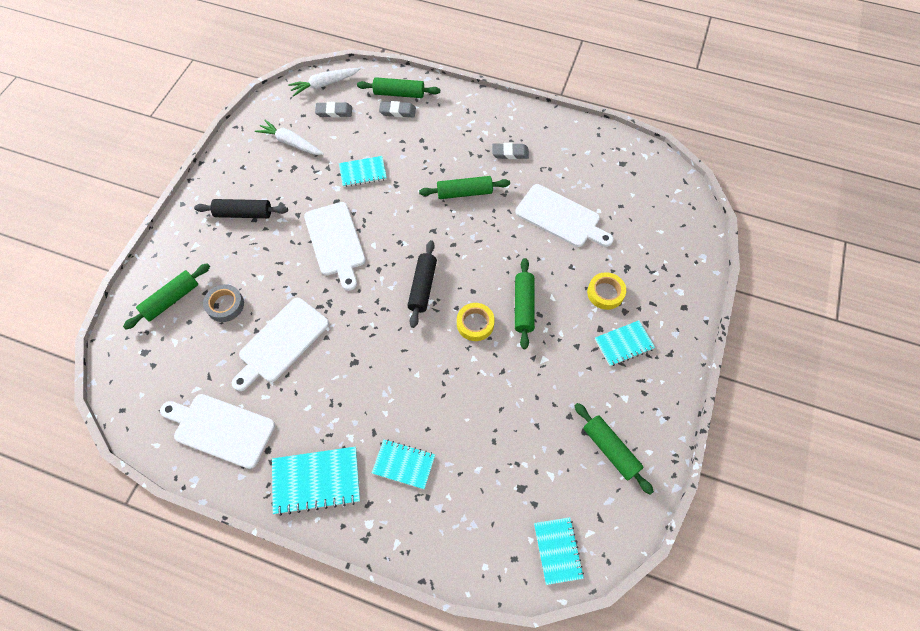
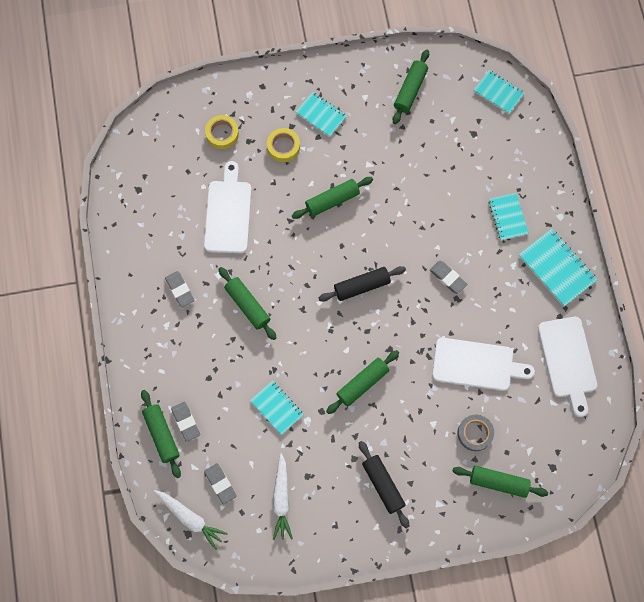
camera: 120 degrees left, 10 degrees up
(335, 242) = (362, 384): white cutting board -> green rolling pin
(380, 366) = (448, 278): none -> grey eraser
(475, 324) = (369, 228): yellow tape -> yellow tape (222, 134)
(557, 550) = (498, 93): turquoise notebook -> turquoise notebook turned 75 degrees clockwise

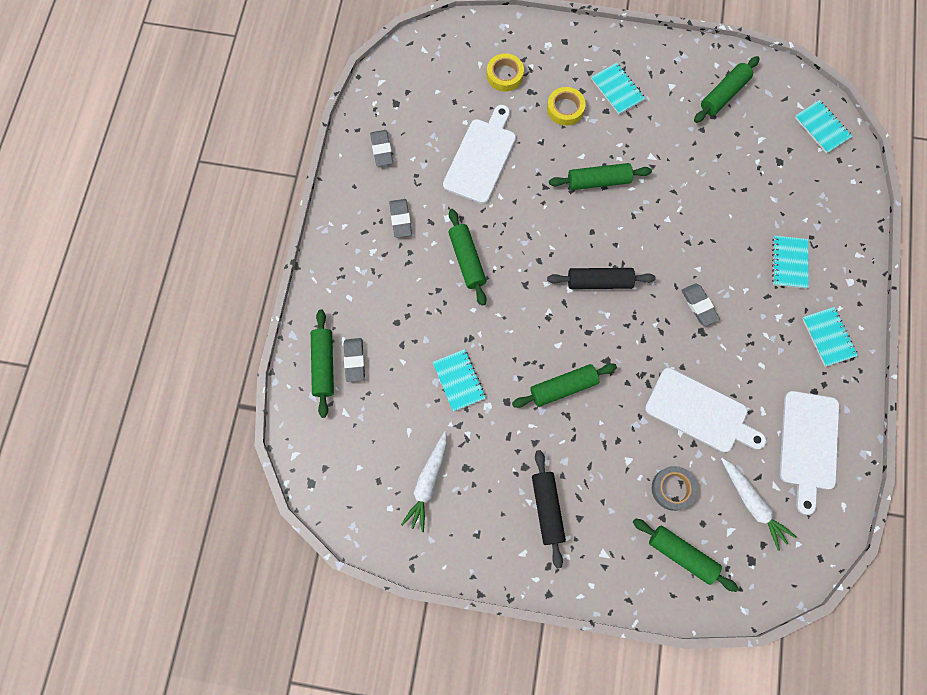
camera: 20 degrees right, 0 degrees up
(190, 518) = (320, 467): white carrot -> white carrot (752, 504)
(220, 484) = (367, 441): grey eraser -> grey eraser (382, 149)
(557, 268) = (828, 337): turquoise notebook -> turquoise notebook, size x0.66

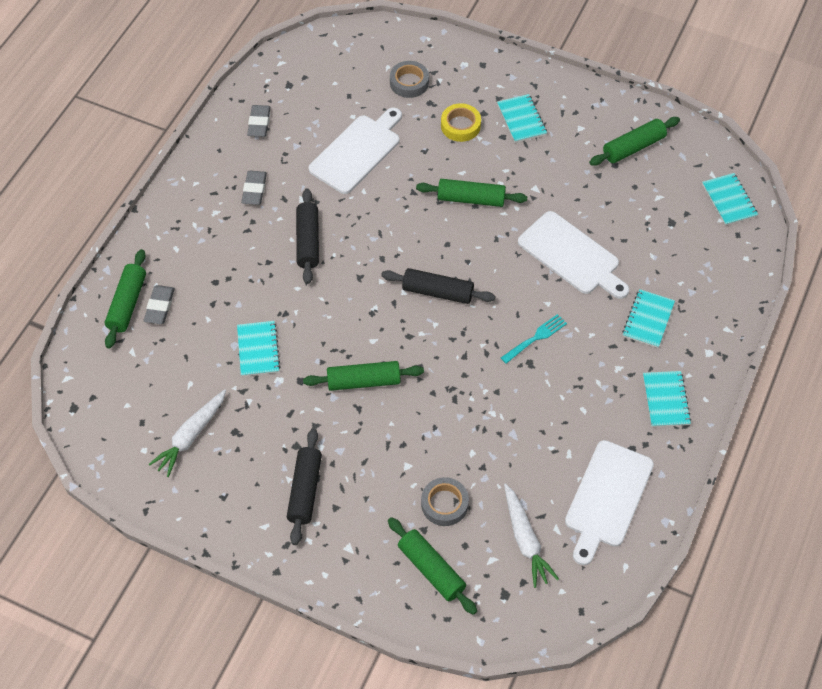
camera: 15 degrees right, 15 degrees down
(467, 260) = (307, 241): green rolling pin -> black rolling pin
(504, 75) = (409, 82): yellow tape -> grey tape
(699, 305) = (536, 338): grey eraser -> turquoise fork
(700, 412) = (500, 438): white cutting board -> white cutting board (571, 255)

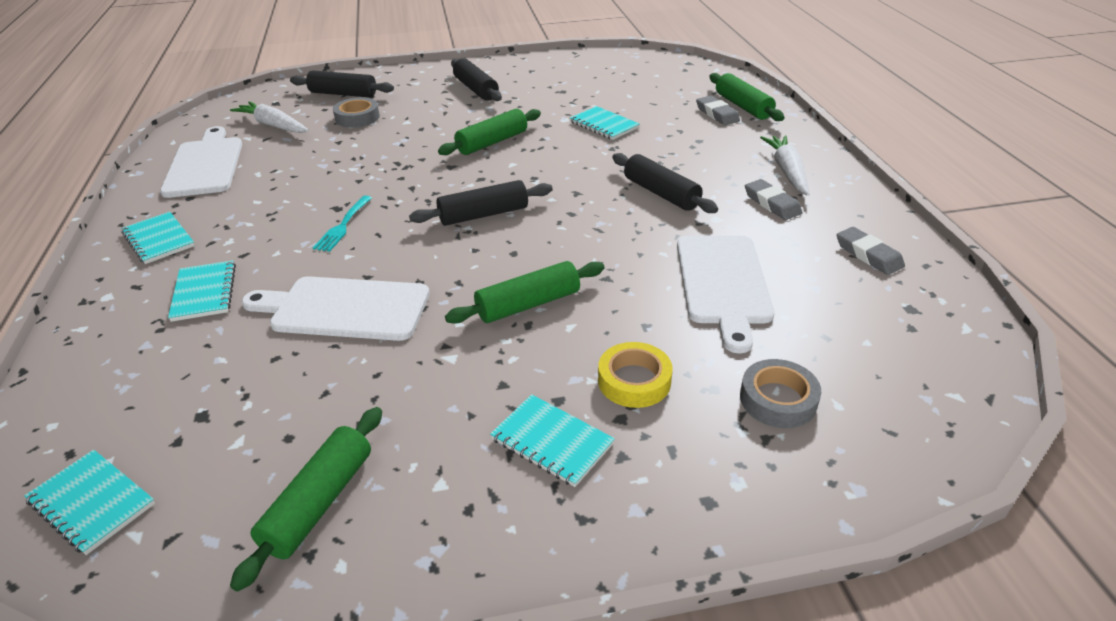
camera: 145 degrees right, 20 degrees down
(191, 436) = (591, 80): white carrot -> white carrot (787, 171)
(431, 569) = (343, 94): green rolling pin -> black rolling pin

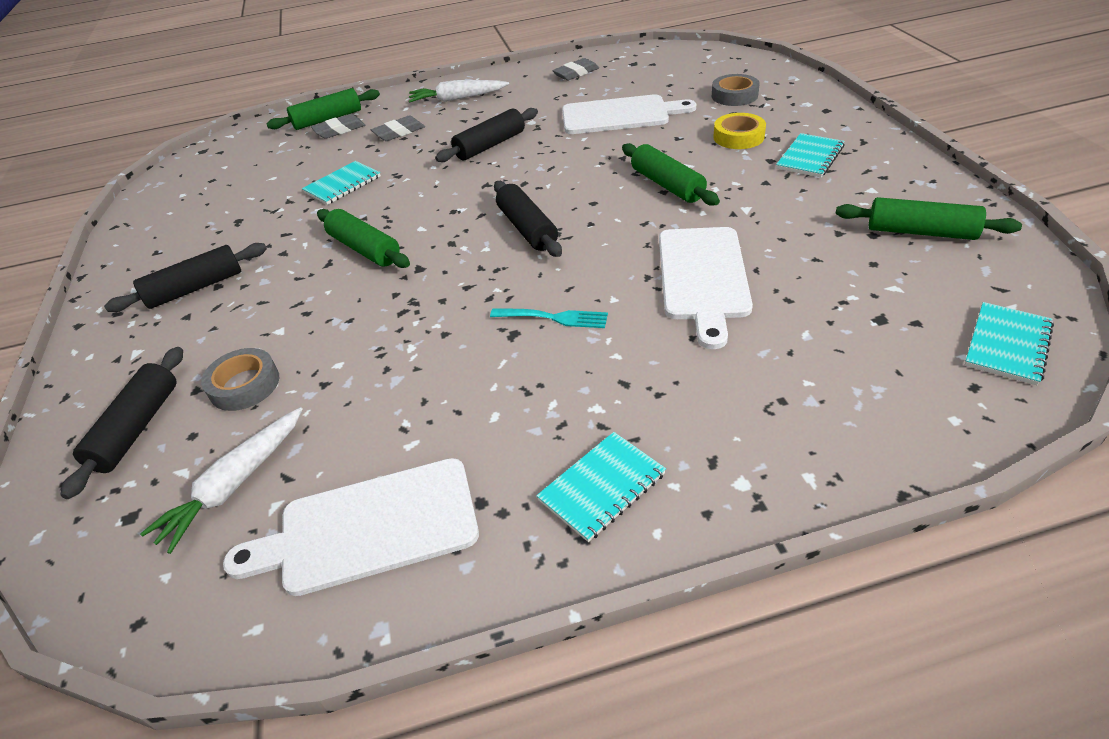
camera: 90 degrees left, 5 degrees up
(204, 292) = (707, 388): turquoise notebook -> none
(772, 203) = (508, 103): grey eraser -> grey eraser (399, 132)

